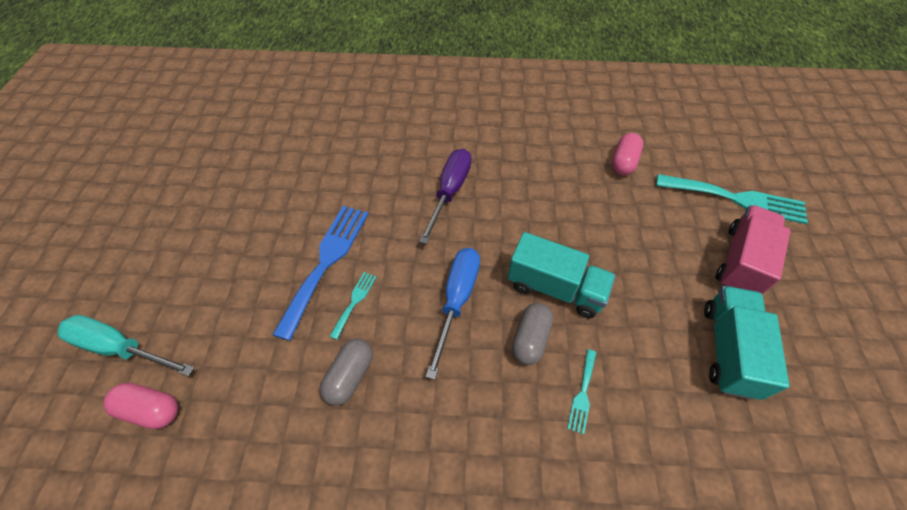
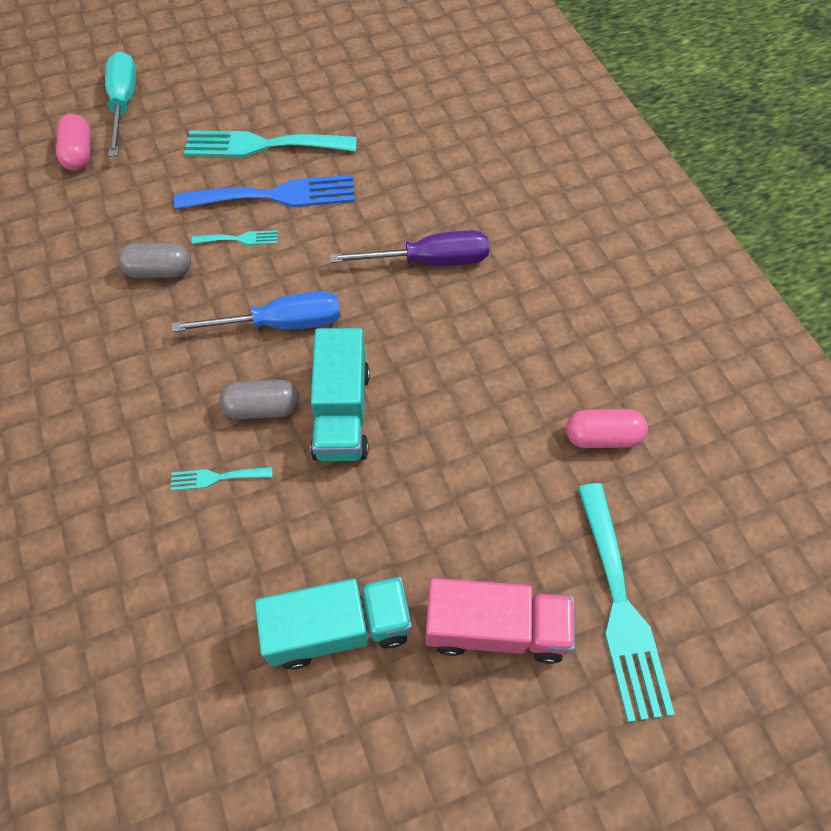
camera: 65 degrees right, 5 degrees up
(265, 253) = (262, 145): none -> turquoise fork

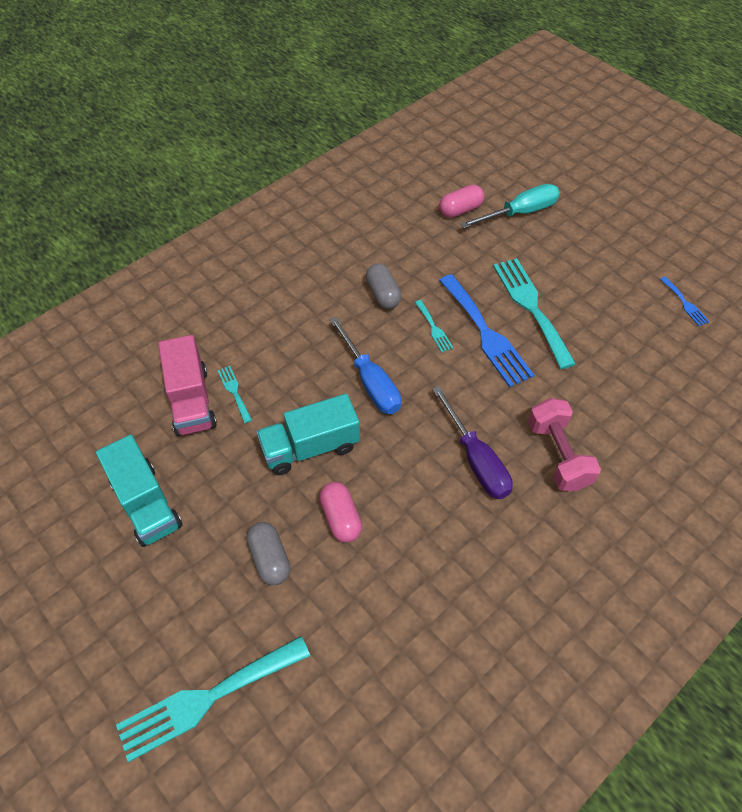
camera: 70 degrees right, 5 degrees down
(262, 408) = (296, 397): grey capsule -> grey capsule (269, 559)
(329, 31) = (685, 303): none -> blue fork
(454, 193) = (558, 455): none -> pink dumbbell
(495, 628) = (169, 607): pink truck -> pink truck (191, 401)
(602, 437) = (357, 646): pink capsule -> pink capsule (341, 518)

